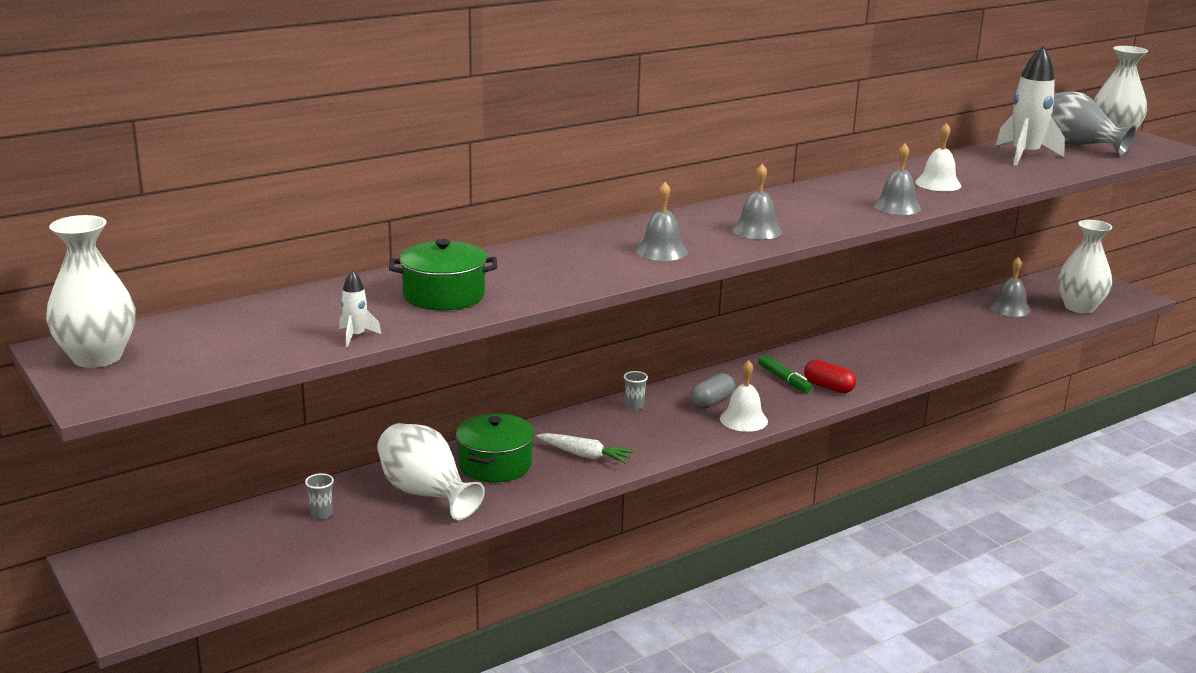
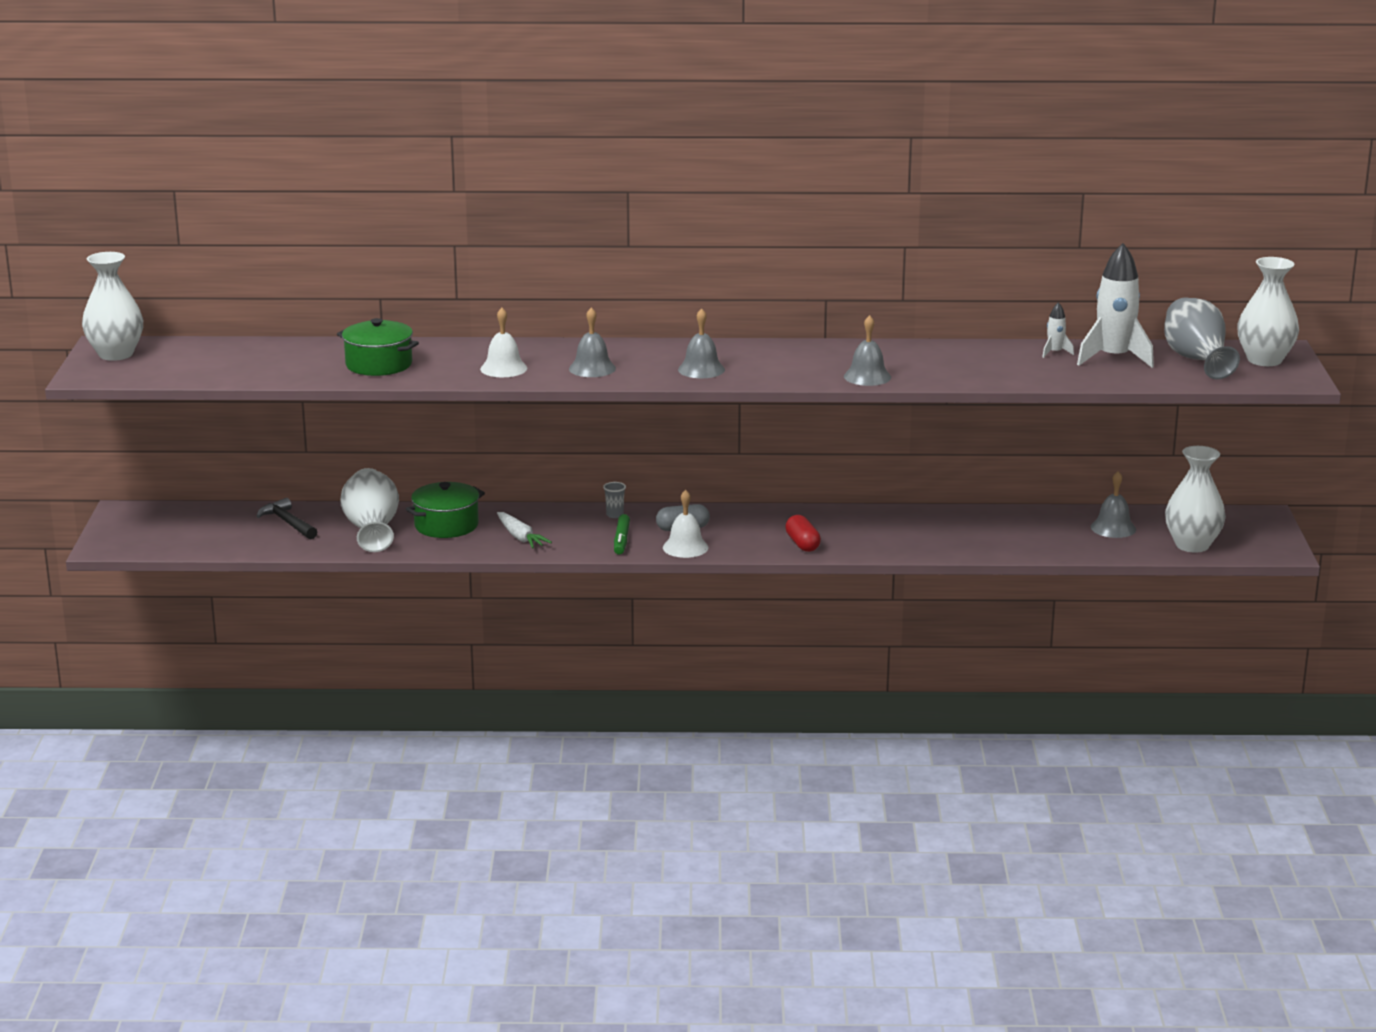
camera: 35 degrees right, 0 degrees up
(321, 514) = (288, 523): grey cup -> black hammer
(356, 336) = (279, 377): white rocket -> white rocket (1054, 353)
(784, 379) = (774, 528): green marker -> green marker (621, 540)
(938, 184) = (955, 366): white bell -> white bell (503, 368)

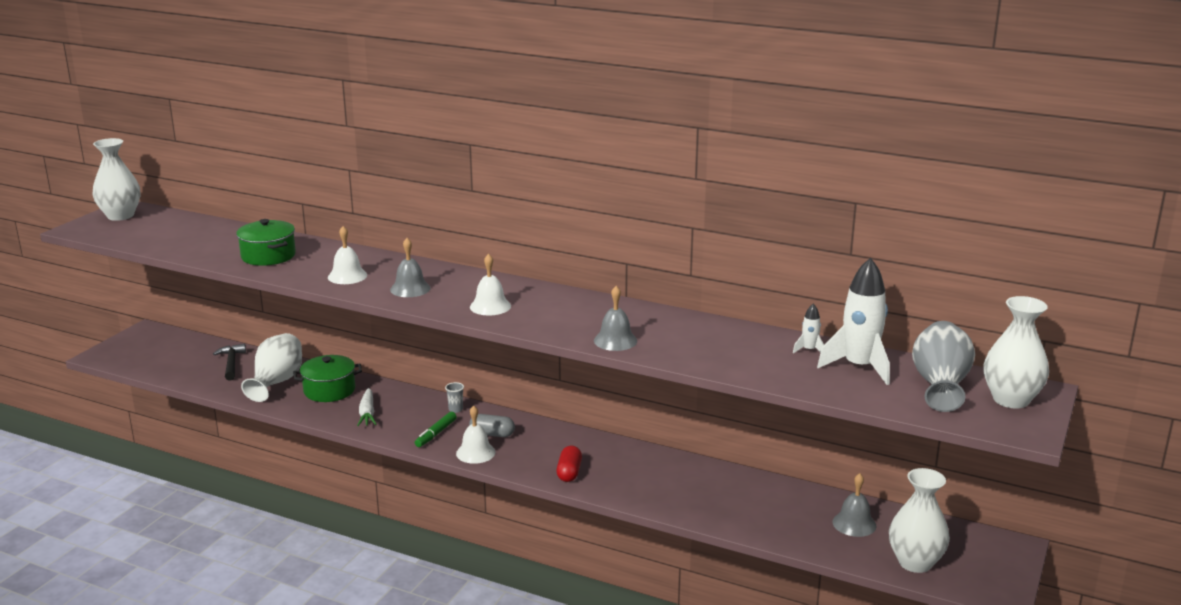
camera: 25 degrees right, 0 degrees up
(701, 369) = (490, 306): grey bell -> white bell

